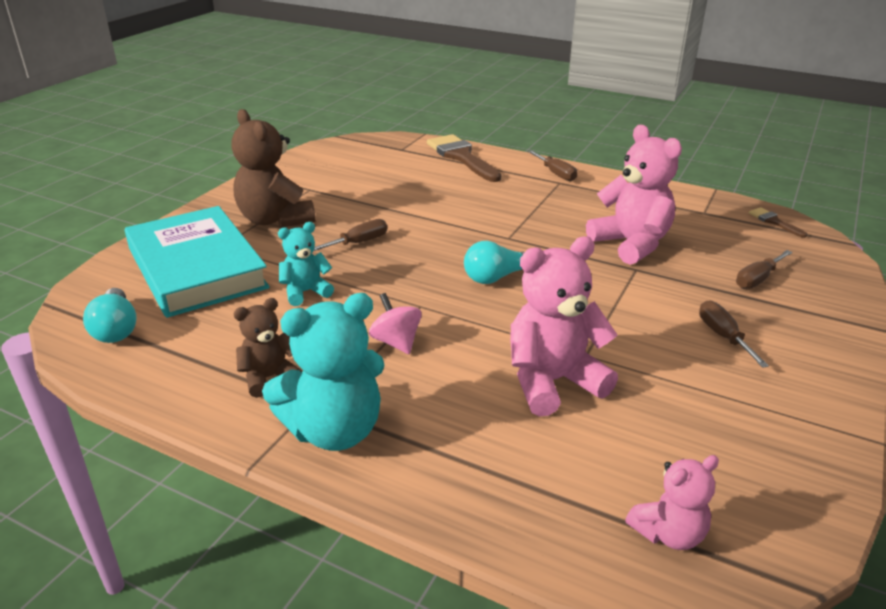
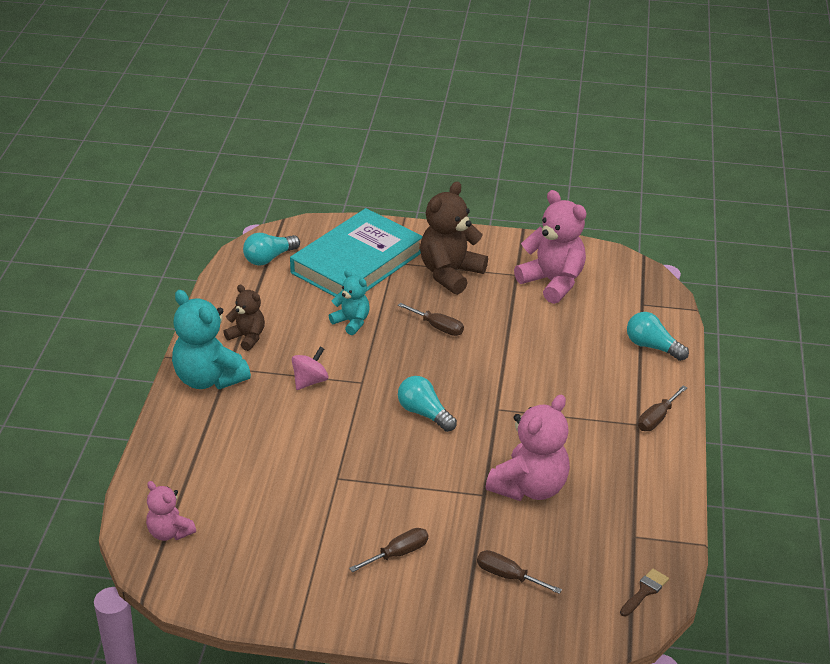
camera: 70 degrees right, 5 degrees up
(461, 157) = (652, 347): brown brush -> turquoise light bulb
(552, 381) = (296, 465): pink teddy bear -> pink teddy bear (552, 282)

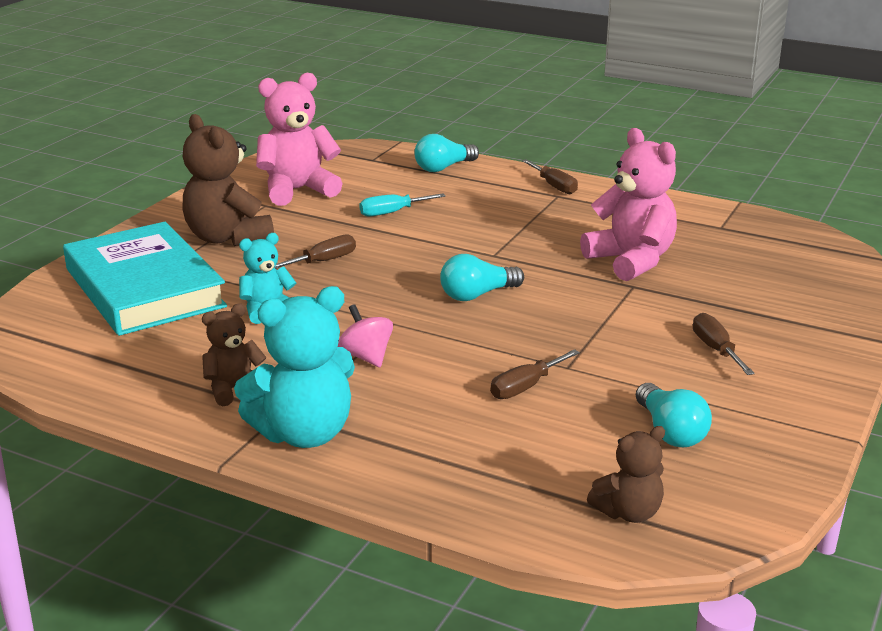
camera: 70 degrees left, 10 degrees down
(169, 532) = (628, 512): pink teddy bear -> brown teddy bear
(269, 258) = (66, 346): turquoise light bulb -> turquoise light bulb (670, 432)
(508, 576) = (765, 295): brown screwdriver -> brown screwdriver (525, 387)
(542, 339) = (392, 212): none -> turquoise screwdriver
(645, 591) = (798, 236): brown brush -> none

